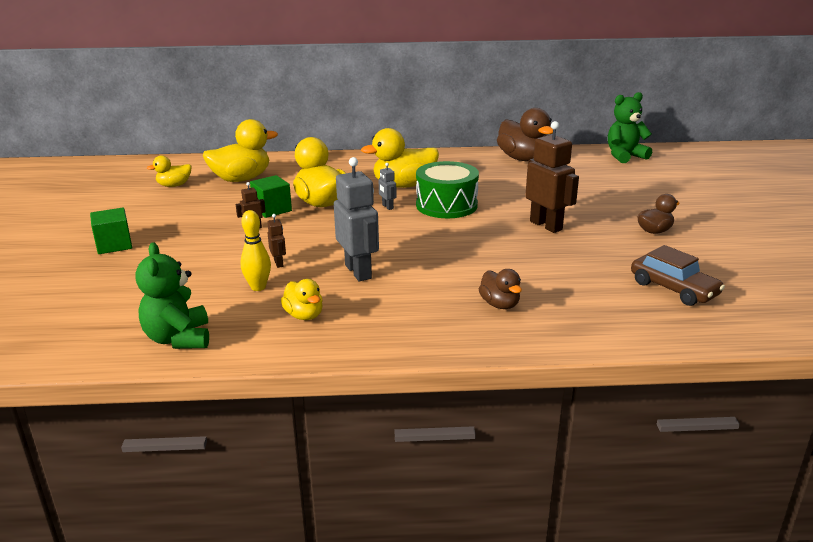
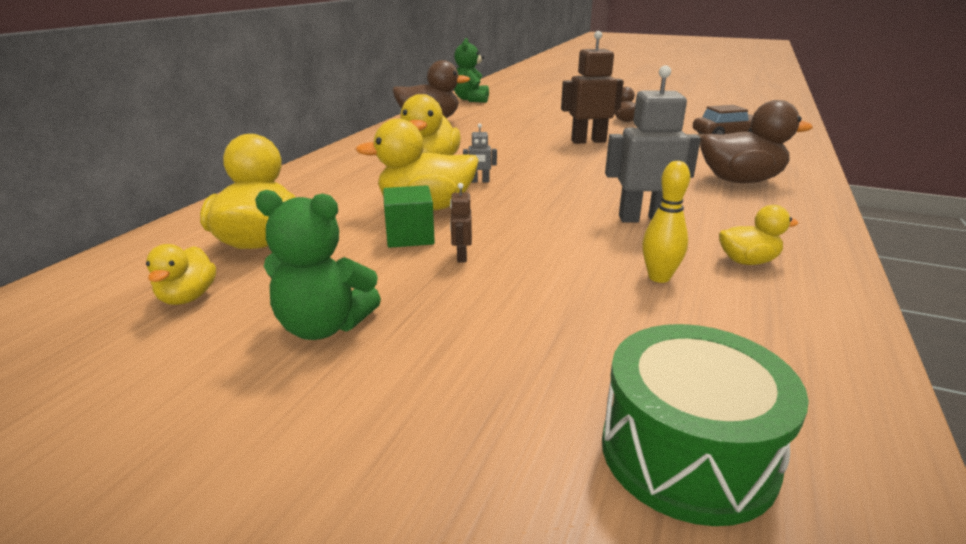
camera: 65 degrees left, 0 degrees up
(114, 245) = (402, 390): green cube -> none
(178, 339) = (808, 354): green teddy bear -> green teddy bear (324, 326)
(279, 263) = (593, 256): brown robot -> none
(446, 205) = (505, 160): green drum -> green drum (687, 453)
(499, 304) = (740, 181): brown duck -> brown duck, size x1.83

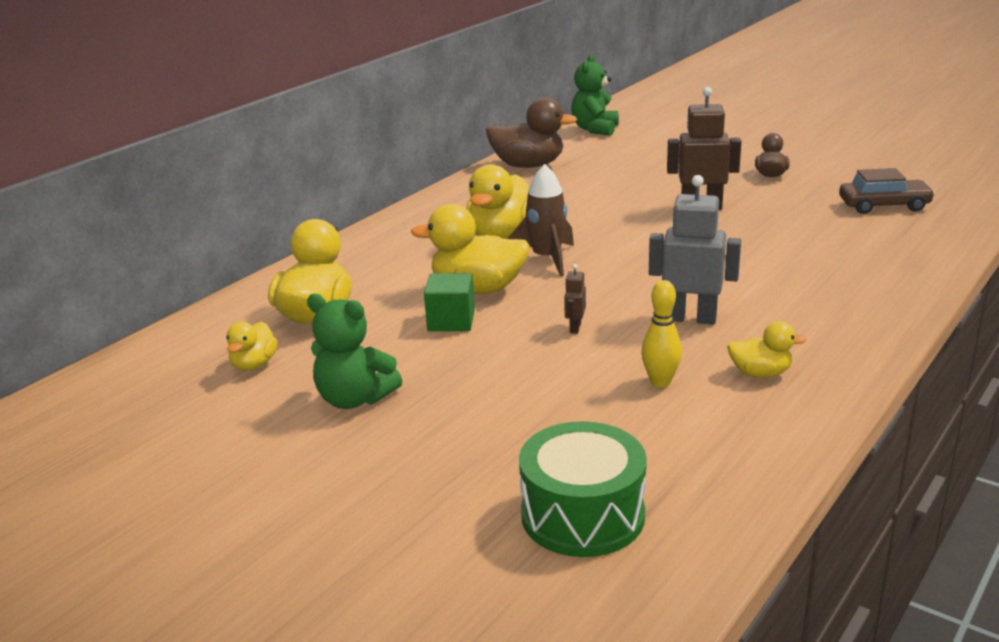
camera: 15 degrees right, 0 degrees up
(461, 256) = (490, 346): brown robot -> brown robot (575, 328)
(479, 181) = (546, 259): grey robot -> brown rocket
(740, 181) = (839, 276): brown duck -> none

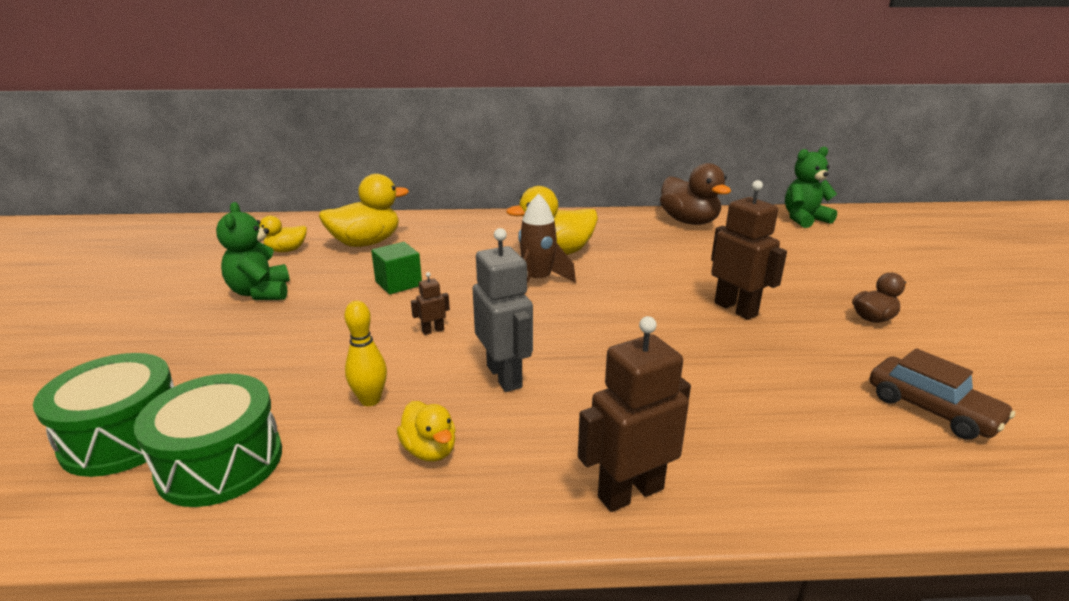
camera: 50 degrees right, 0 degrees up
(478, 289) = (458, 275): yellow duck -> none
(682, 468) = (220, 462): none -> green drum
(876, 318) = (630, 492): none -> brown robot

